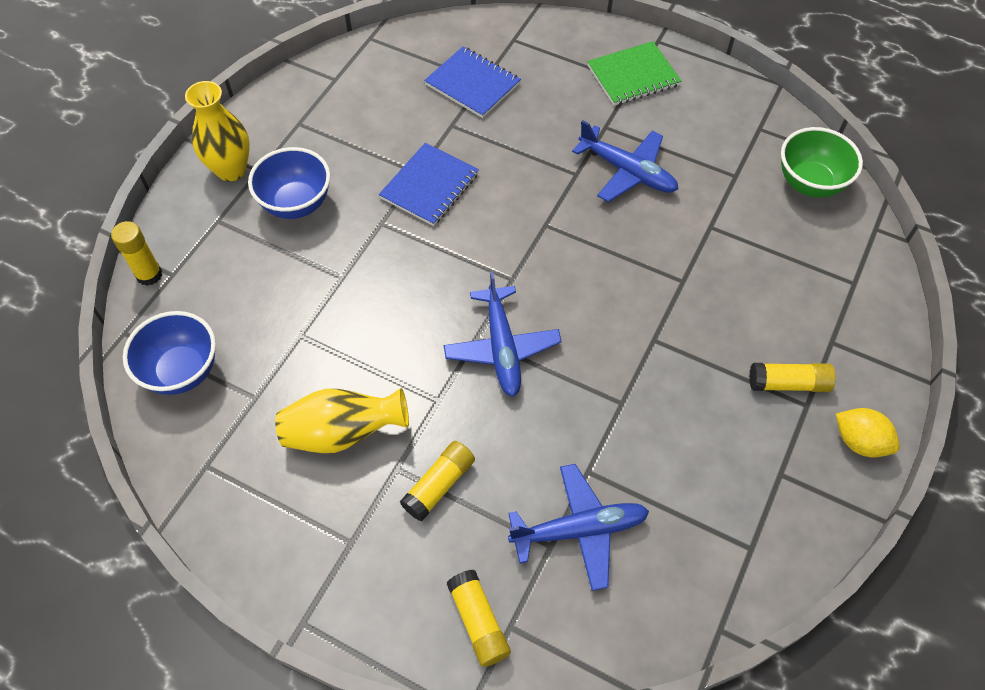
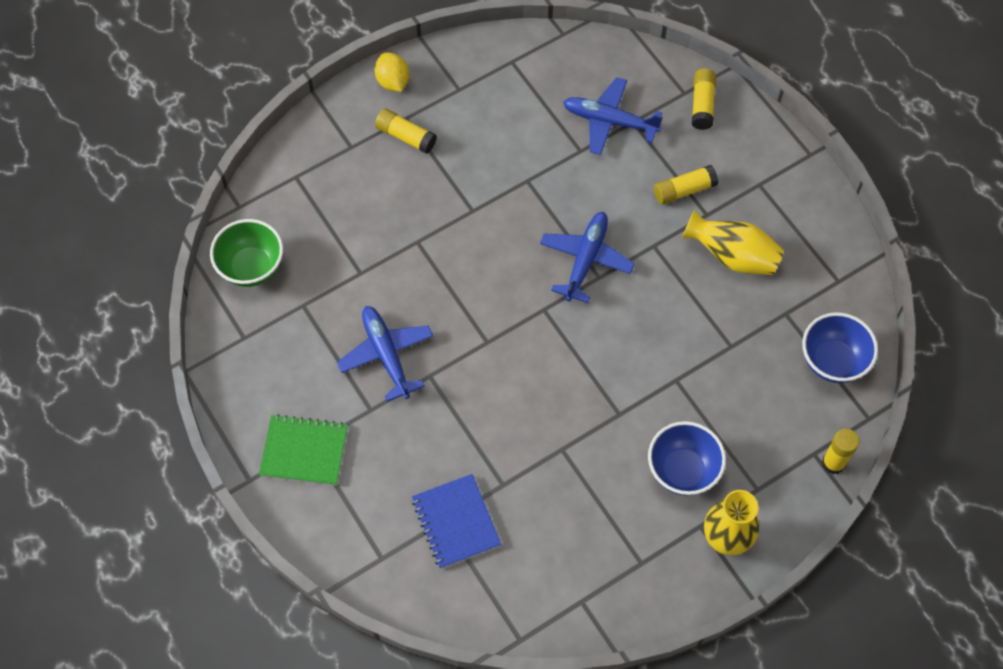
camera: 150 degrees left, 5 degrees up
(429, 186) = (560, 428): blue notebook -> none

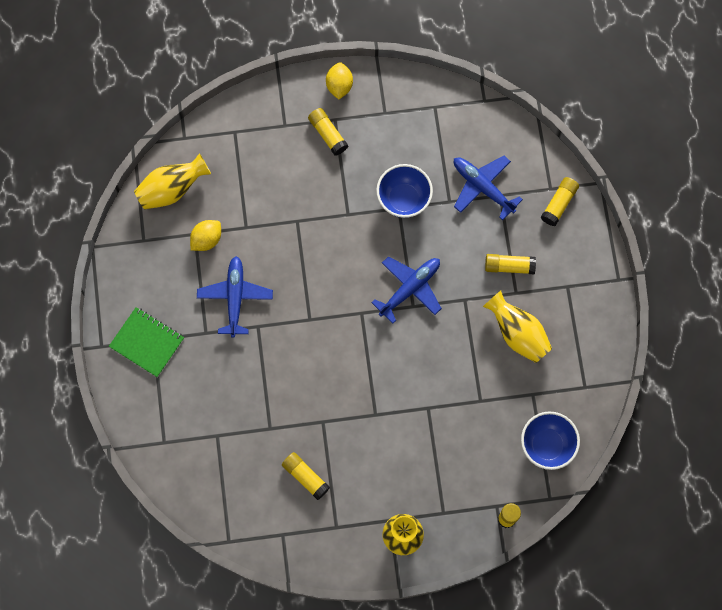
camera: 25 degrees right, 10 degrees up
(252, 267) = (172, 189): green bowl -> yellow vase
(320, 305) = (206, 239): none -> yellow lemon
(456, 522) = (225, 440): blue notebook -> none
(574, 521) = (305, 477): none -> yellow glue stick
(682, 470) = (398, 475): blue bowl -> blue bowl (403, 199)

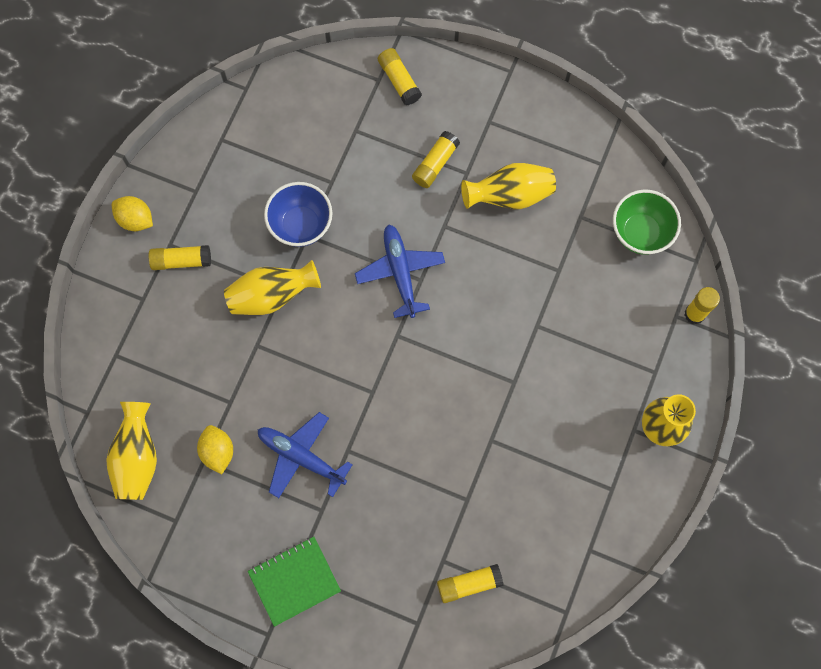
camera: 60 degrees left, 0 degrees up
(305, 477) = (540, 491): yellow glue stick -> yellow glue stick (469, 584)
(339, 210) = (272, 295): none -> yellow vase
(483, 187) = (337, 142): blue plane -> none
(547, 445) = (640, 233): blue bowl -> green bowl

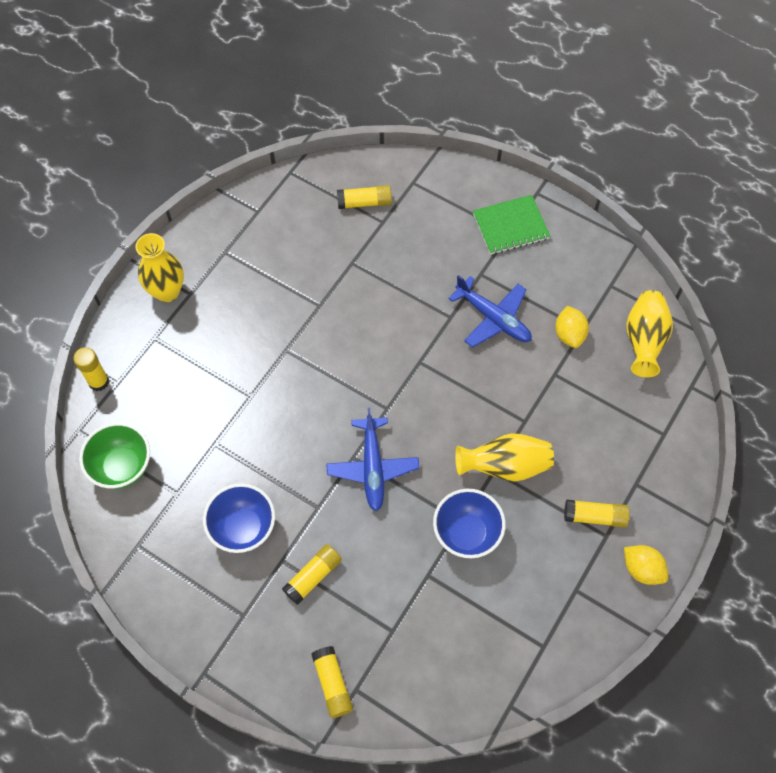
camera: 170 degrees left, 10 degrees down
(509, 195) = (243, 528): yellow vase -> blue bowl

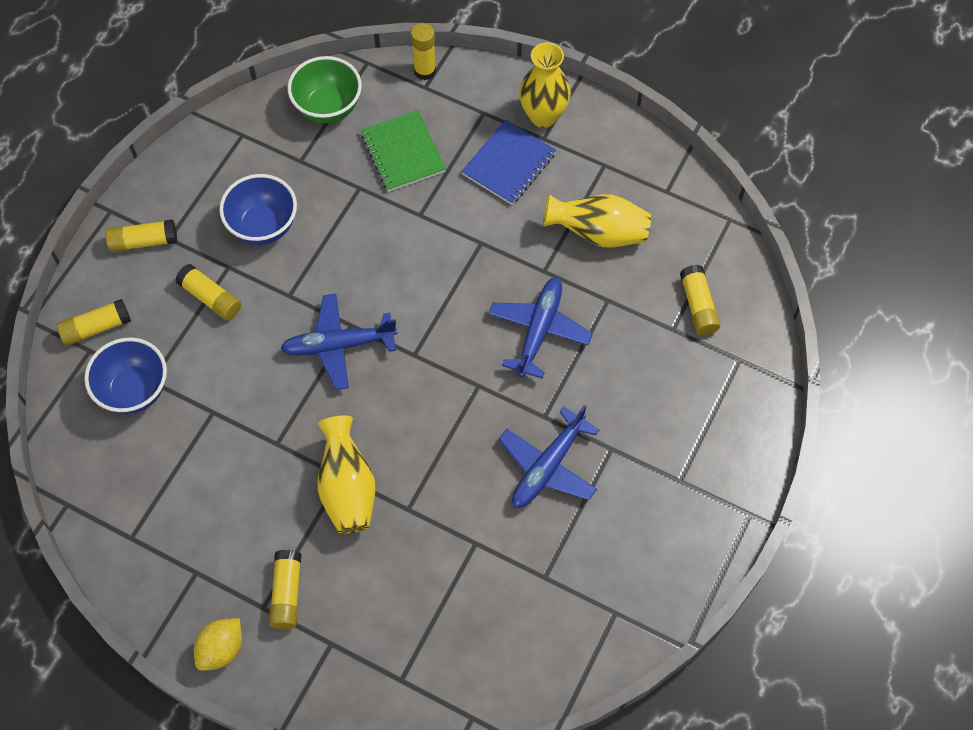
camera: 85 degrees right, 0 degrees up
(211, 322) = (508, 164): none -> blue notebook
(243, 640) = (143, 241): none -> yellow glue stick
(374, 314) = (539, 330): none -> blue plane
(466, 533) = (262, 449): blue bowl -> blue bowl (134, 390)
(510, 226) = (690, 482): green notebook -> green notebook (403, 153)
(569, 334) = (534, 560): yellow lemon -> none
(643, 341) = (535, 656): yellow vase -> yellow vase (598, 233)

